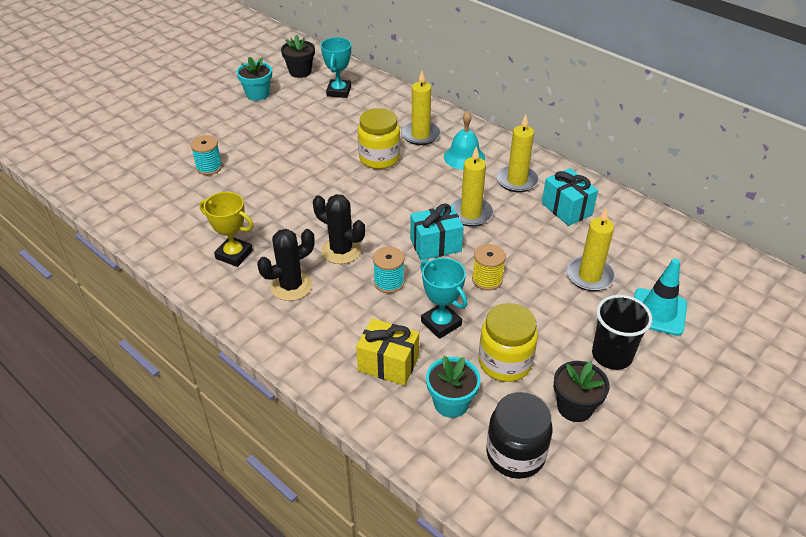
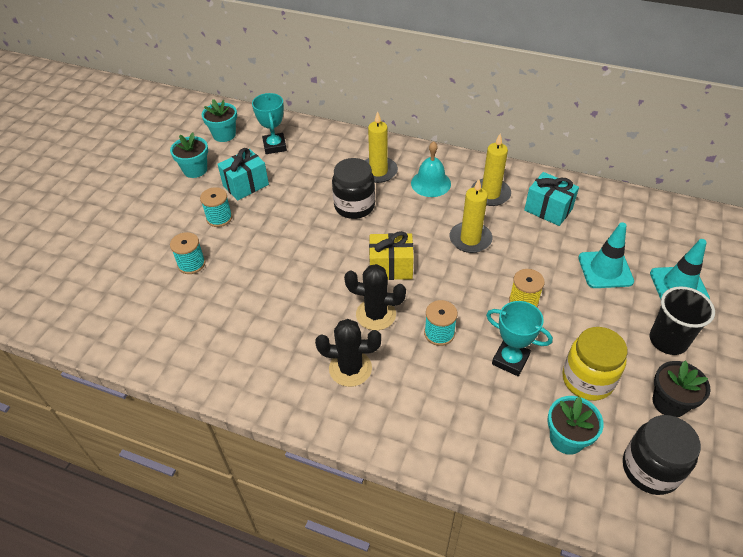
camera: 20 degrees left, 5 degrees up
(234, 254) = (274, 353): yellow trophy -> none
(254, 137) = (219, 218): none -> turquoise spool
(291, 286) = (350, 368): black cactus -> black cactus turned 60 degrees clockwise
(300, 72) = (224, 135): black flower pot -> turquoise flower pot
(379, 158) = (354, 206): yellow jar -> black jar
(388, 364) = (489, 419): yellow gift -> yellow gift (391, 267)
(435, 245) = (458, 281): turquoise gift -> turquoise gift (246, 185)
(589, 276) = (605, 269): yellow candle -> turquoise traffic cone

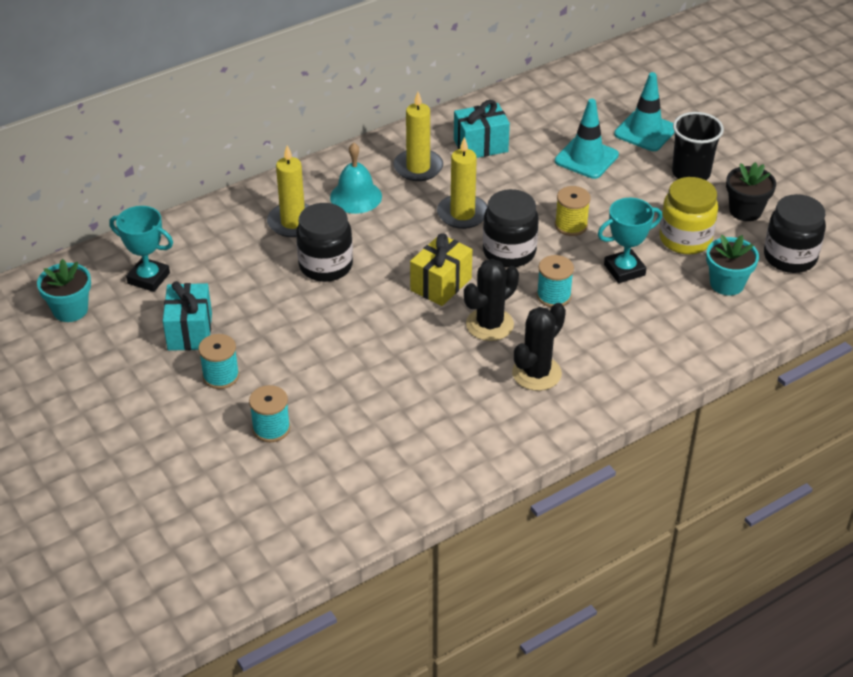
camera: 55 degrees left, 5 degrees down
(195, 170) = (107, 362): turquoise flower pot -> none
(459, 284) = (509, 252): none -> black jar

